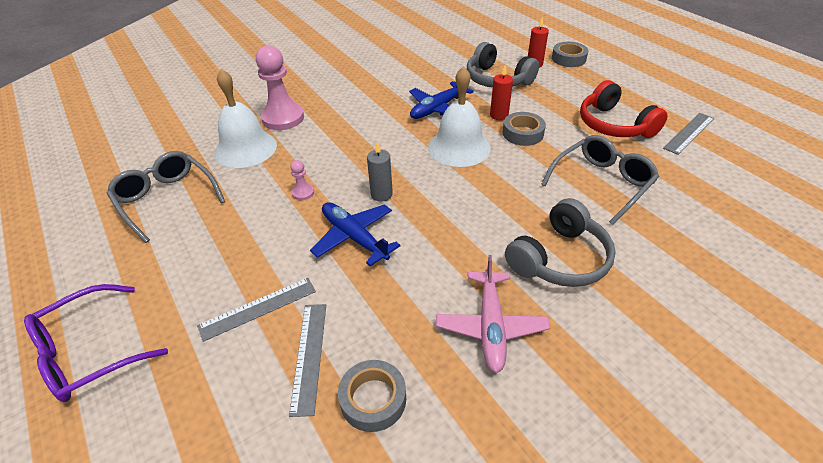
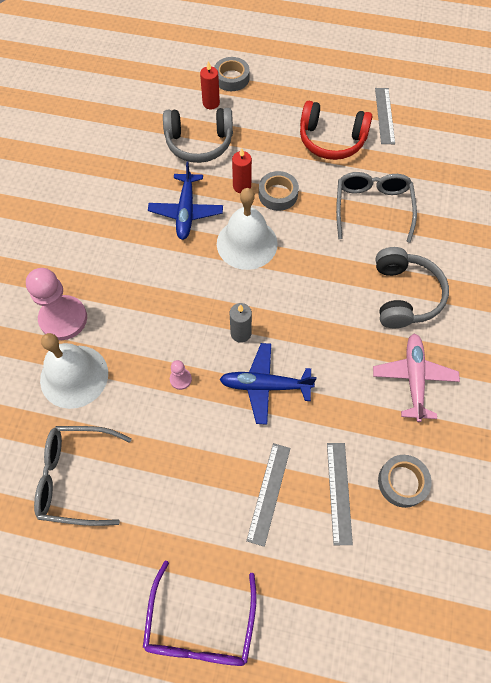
camera: 45 degrees left, 20 degrees up
(309, 356) = (339, 492): grey ruler -> grey ruler turned 45 degrees clockwise
(490, 326) = (413, 379): pink plane -> pink plane turned 135 degrees counterclockwise

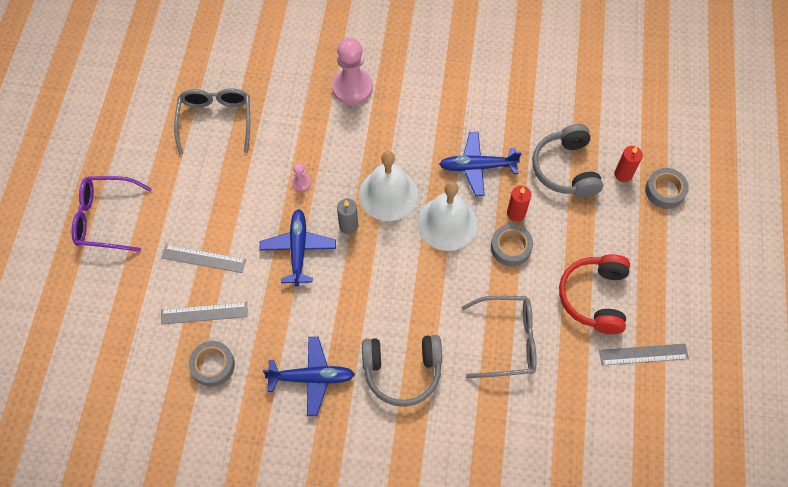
camera: 85 degrees right, 0 degrees up
(74, 376) = (300, 105): white bell -> white bell (388, 194)
(413, 379) = (311, 378): pink plane -> blue plane

